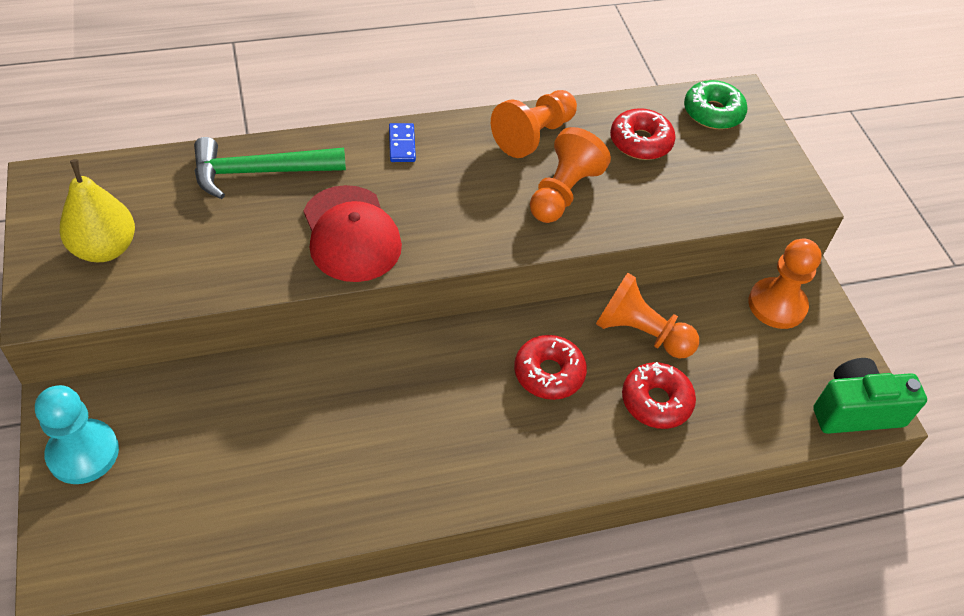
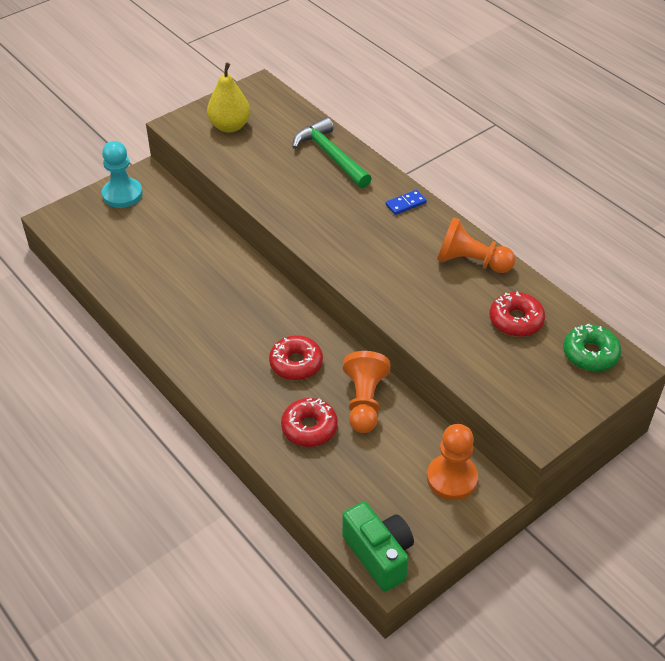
camera: 70 degrees right, 5 degrees down
(351, 234) = (311, 211): red cap -> none
(563, 192) = (426, 294): orange pawn -> none

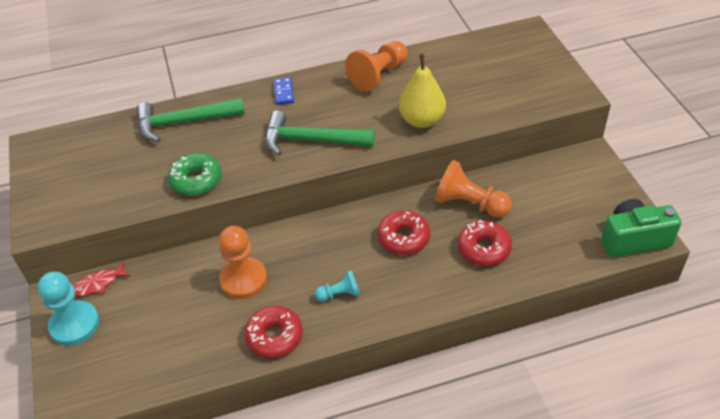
camera: 65 degrees left, 0 degrees up
(165, 191) = (98, 284): none -> red fish
(211, 338) = (340, 294): none -> turquoise pawn
(230, 126) = (79, 184): yellow pear -> yellow pear (422, 120)
(350, 243) = (311, 140): none -> green hammer
(452, 478) = (570, 174): orange pawn -> orange pawn (243, 279)
(516, 320) = (457, 71): red donut -> red donut (274, 336)
(590, 354) = (509, 45): green donut -> green donut (196, 180)

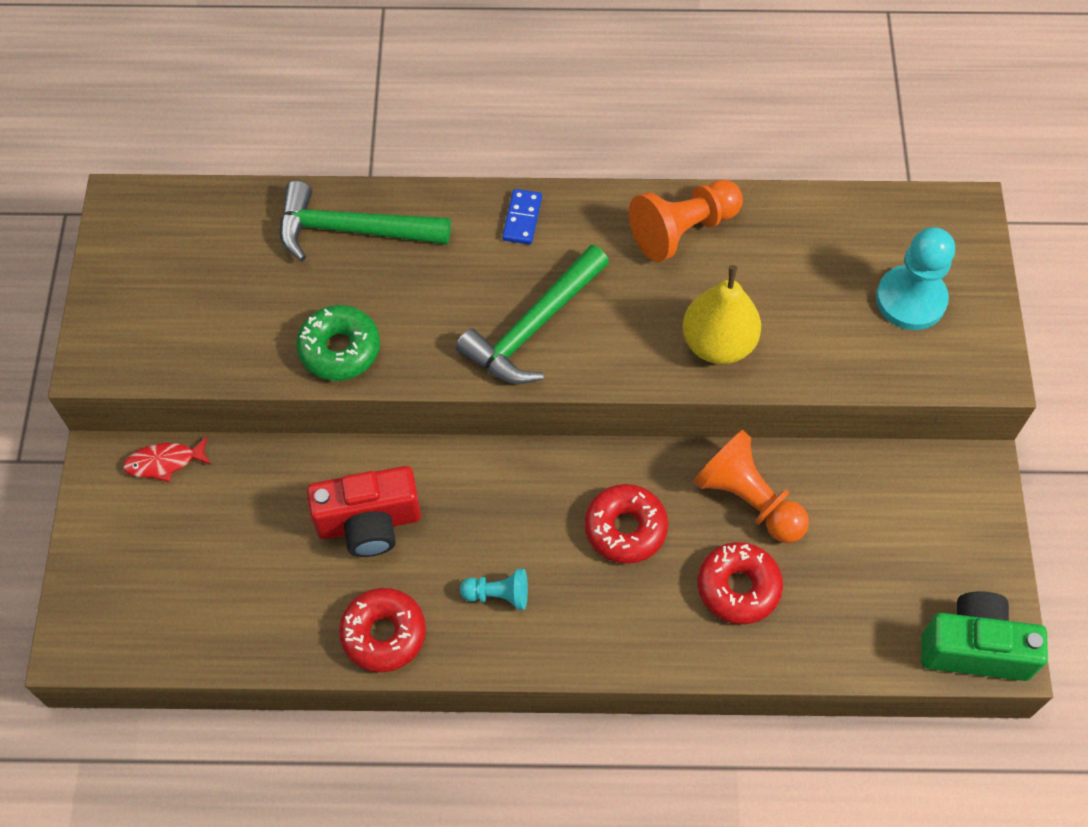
camera: 15 degrees right, 15 degrees up
(74, 324) = (116, 520): turquoise pawn -> turquoise pawn (910, 299)
(243, 279) = (369, 523): orange pawn -> red camera
(311, 140) = (533, 327): green hammer -> green hammer turned 75 degrees counterclockwise

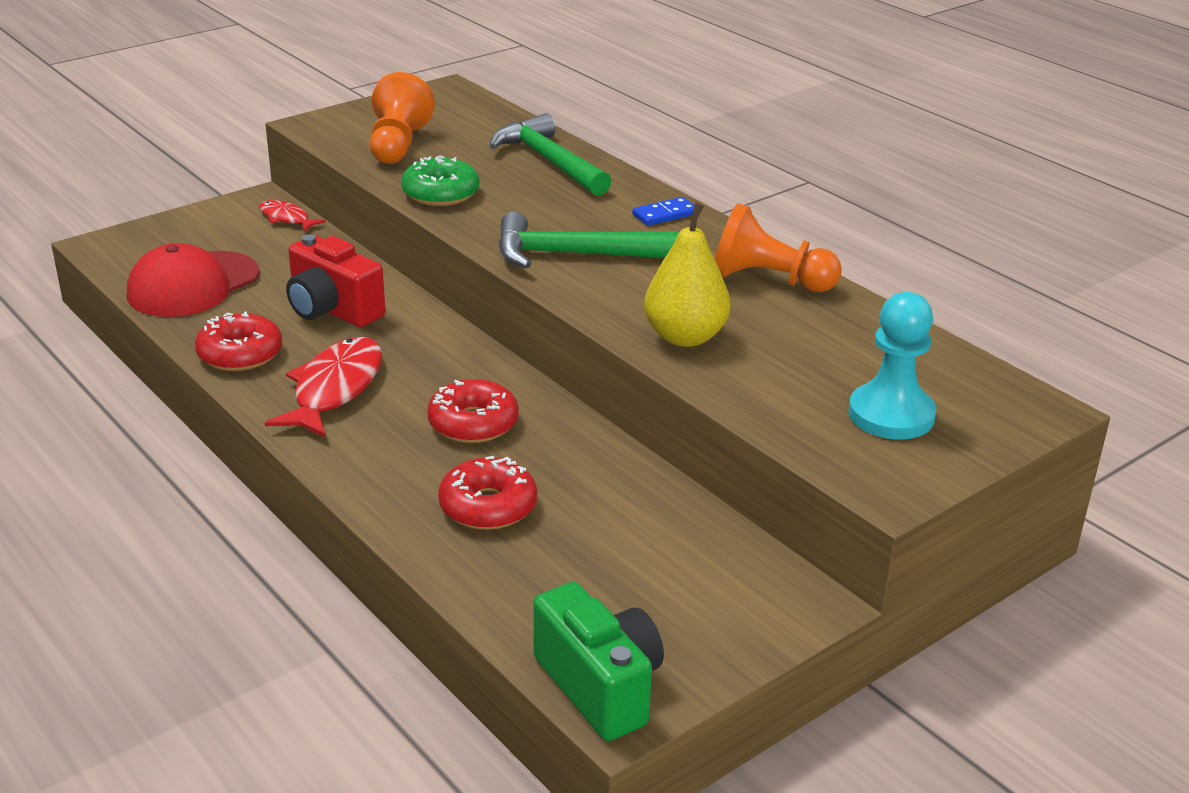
camera: 50 degrees right, 30 degrees down
(226, 607) = (193, 285): none -> red cap
(498, 594) = (334, 389): turquoise pawn -> red fish
(748, 499) = (586, 475): orange pawn -> orange pawn (398, 145)

